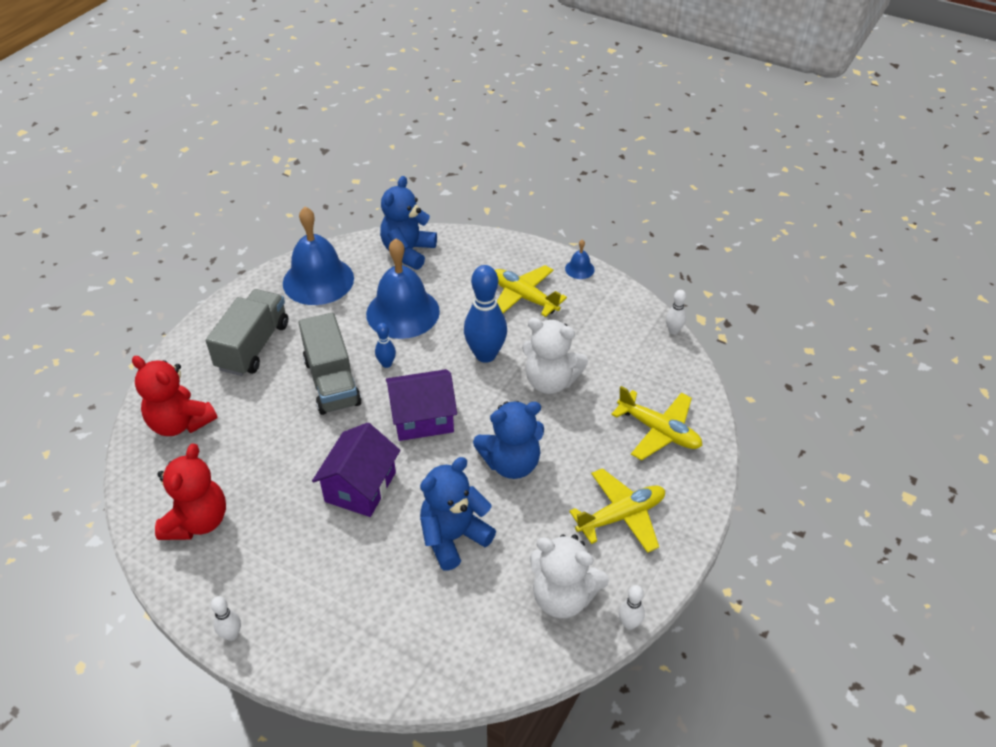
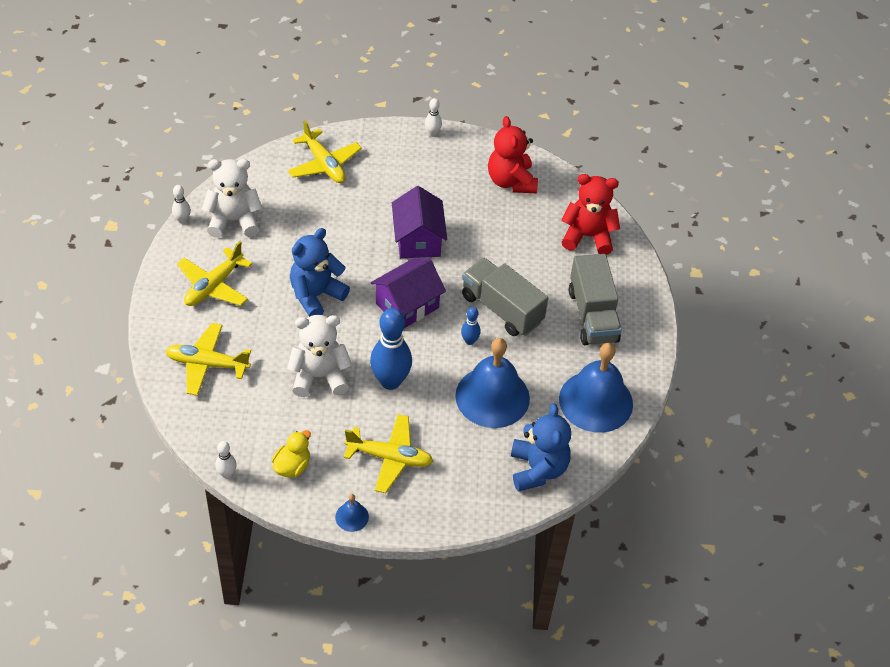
camera: 150 degrees right, 5 degrees up
(404, 641) = (324, 164): none -> yellow plane
(453, 537) = (329, 231): blue teddy bear -> none
(612, 318) = (292, 466): none -> yellow duck

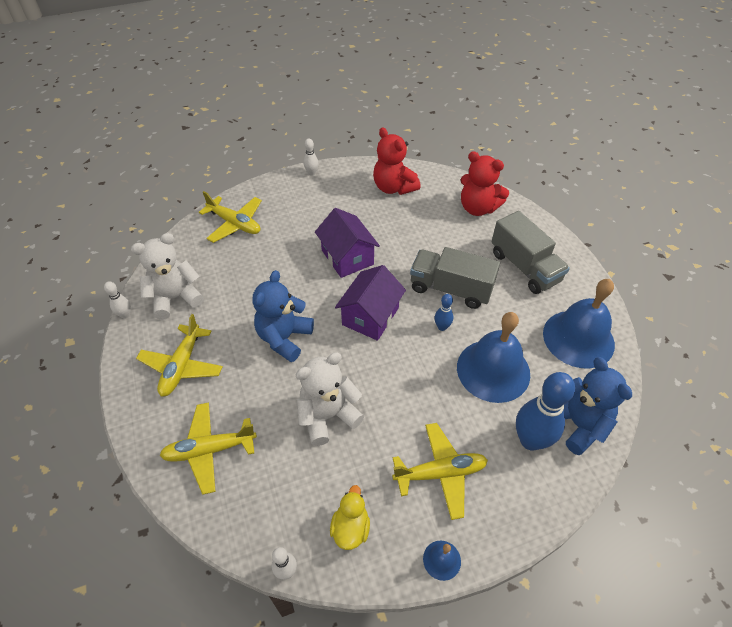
camera: 20 degrees left, 0 degrees up
(390, 381) = (396, 393): blue bowling pin -> blue bowling pin (530, 440)
(587, 236) = (478, 208): red teddy bear -> red teddy bear turned 135 degrees counterclockwise

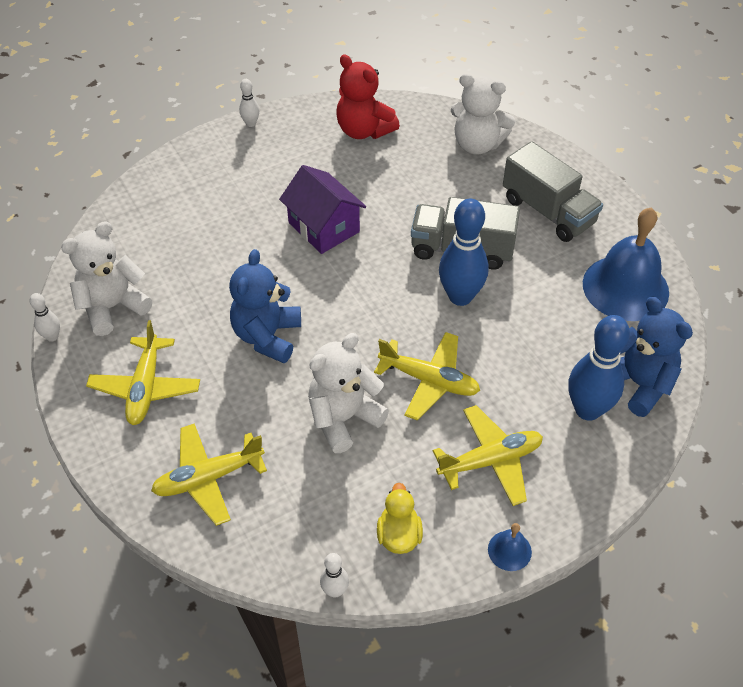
camera: 10 degrees left, 0 degrees up
(235, 224) = (165, 203): yellow plane -> yellow plane (429, 380)
(370, 316) = (369, 296): purple house -> none
(442, 327) = (460, 296): blue bowling pin -> blue bowling pin, size x2.09
(478, 208) = (477, 144): red teddy bear -> white teddy bear
(493, 370) = (531, 338): blue bell -> none

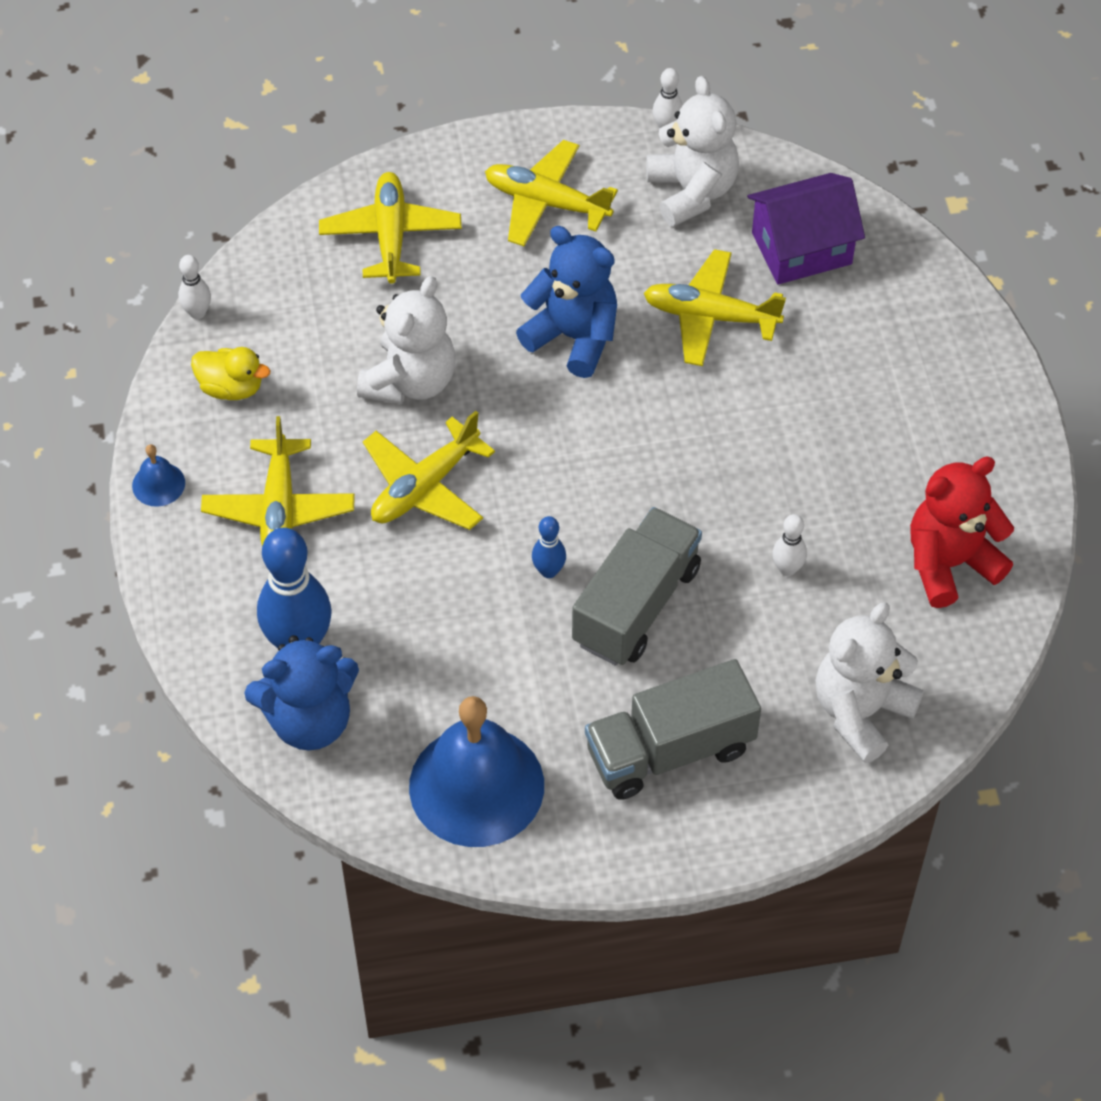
camera: 110 degrees right, 5 degrees up
(223, 270) = (710, 317): none -> yellow plane
(251, 123) = (1016, 418): white bowling pin -> white bowling pin (787, 569)
(324, 227) = (748, 450): purple house -> purple house (801, 248)
(343, 418) = (410, 381): white teddy bear -> white teddy bear turned 45 degrees clockwise
(460, 296) = (549, 571): blue bowling pin -> blue bowling pin, size x0.48

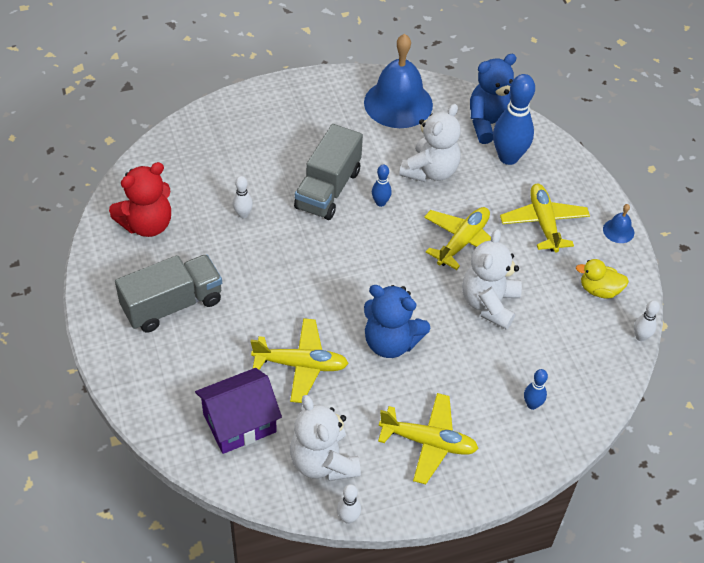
camera: 170 degrees right, 5 degrees down
(391, 236) = (532, 404): yellow plane -> blue bowling pin
(670, 750) = (301, 124): grey truck -> grey truck (172, 305)
(861, 712) = (201, 148): white teddy bear -> white teddy bear (430, 171)

